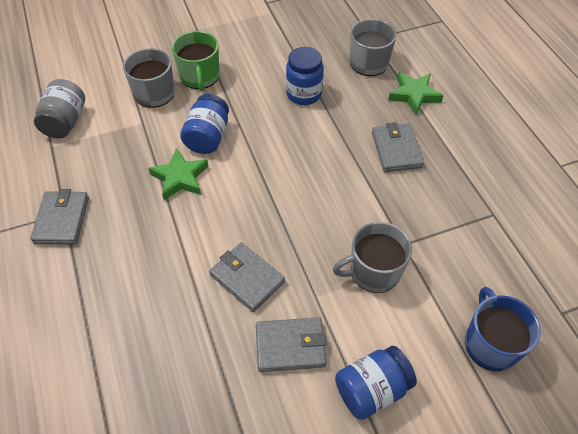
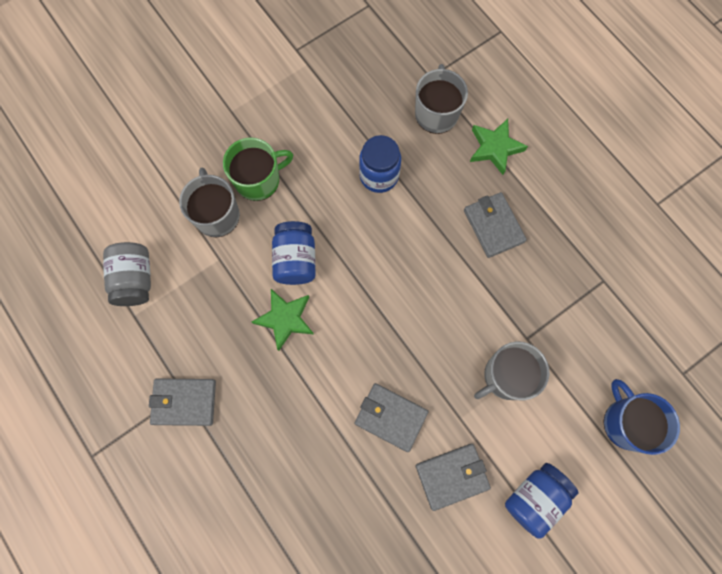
camera: 15 degrees left, 20 degrees up
(62, 220) = (184, 402): grey wallet -> grey wallet turned 75 degrees counterclockwise
(200, 76) = (258, 180): green mug -> green mug turned 90 degrees counterclockwise

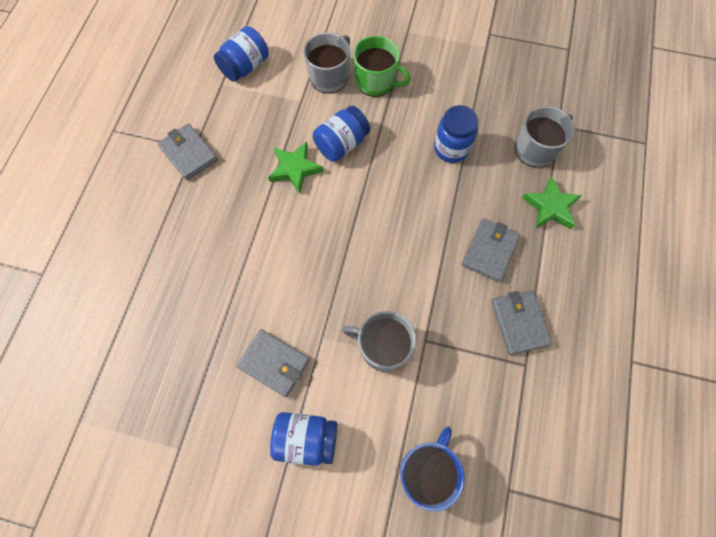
camera: 50 degrees right, 5 degrees down
(135, 279) = (245, 67): grey jar -> blue jar
(391, 417) = (283, 288): grey wallet -> grey wallet (519, 323)

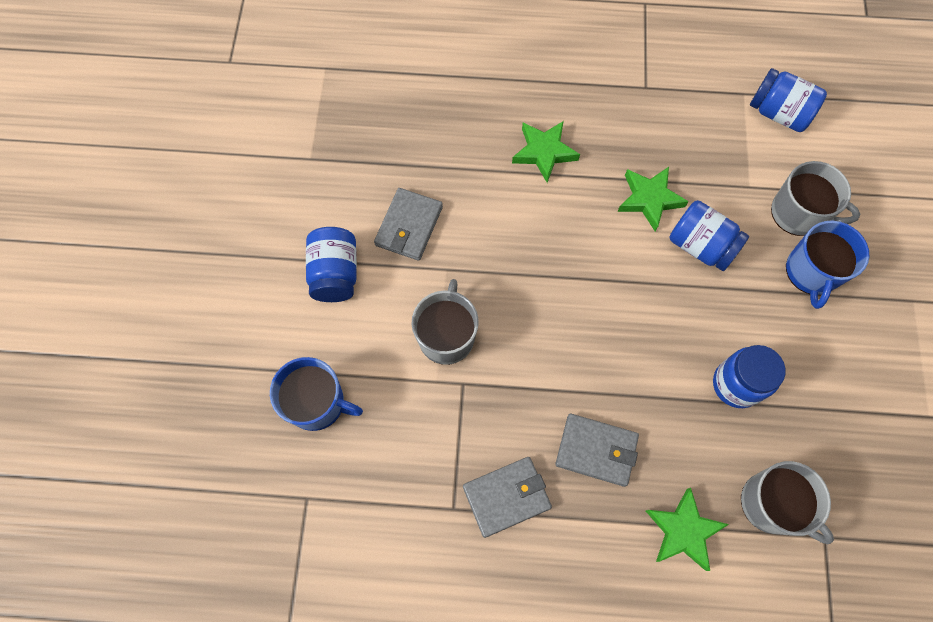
camera: 80 degrees right, 0 degrees up
(189, 153) = (637, 84): grey wallet -> none
(232, 237) = (544, 152): none -> green star
(376, 81) = (812, 272): green mug -> blue mug

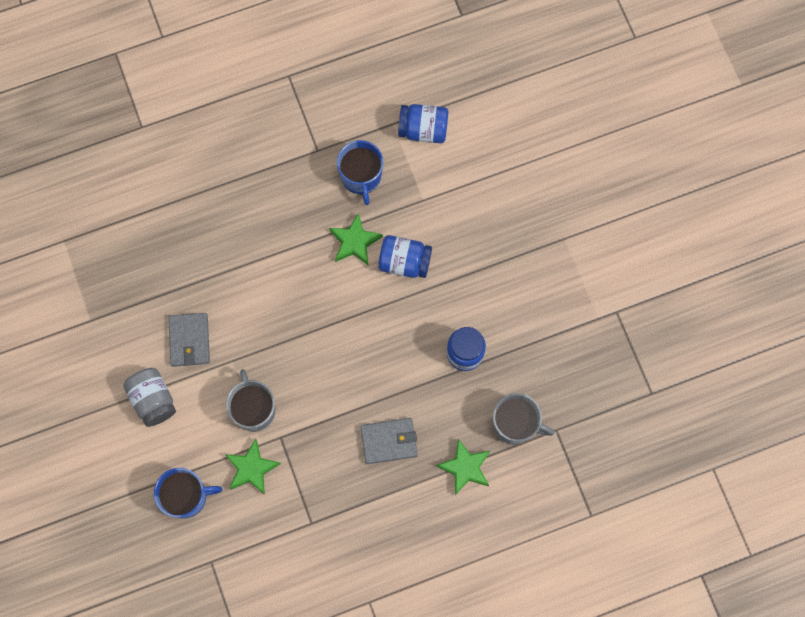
camera: 25 degrees left, 5 degrees up
(335, 273) = (153, 400): blue jar -> grey jar
(506, 497) = (342, 499): grey wallet -> none
(544, 152) = (263, 238): green star -> green star (251, 468)
(798, 213) = (464, 206): grey mug -> none
(812, 272) = (488, 248): blue mug -> blue mug (361, 176)

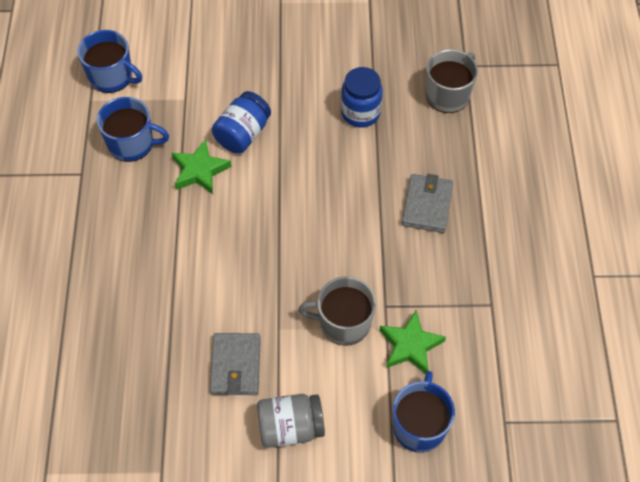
camera: 70 degrees left, 15 degrees down
(189, 340) = (236, 365): grey wallet -> grey wallet turned 75 degrees clockwise
(423, 130) = (112, 76): blue jar -> blue mug
(465, 467) = (477, 148): green star -> none

